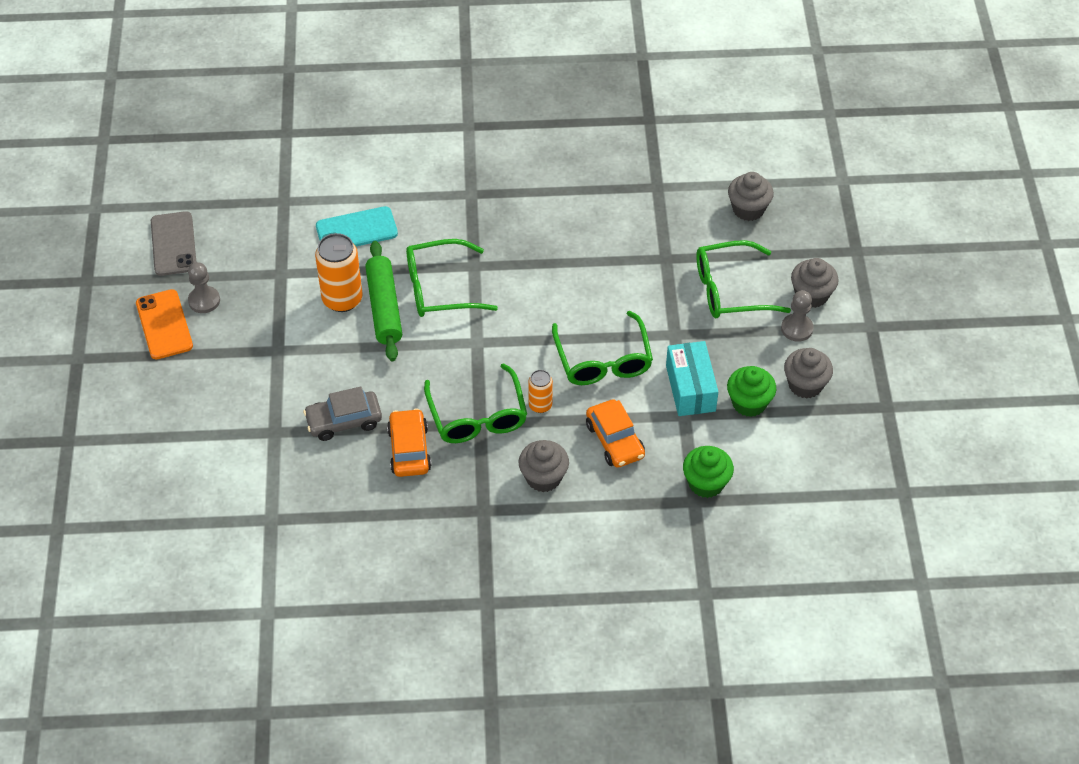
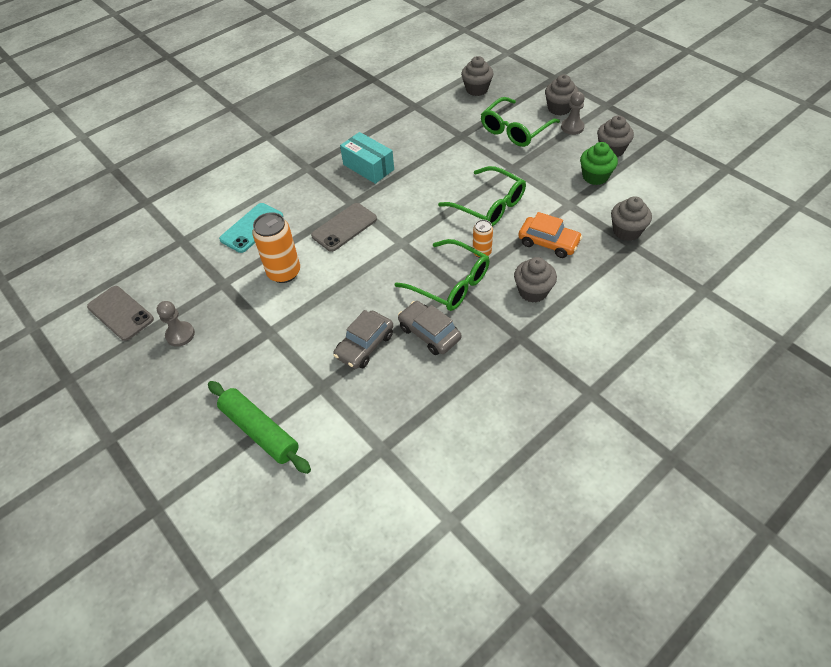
camera: 35 degrees left, 0 degrees up
(164, 325) = (163, 370): orange phone -> none
(384, 307) = (318, 260): green rolling pin -> green rolling pin (259, 431)
(409, 449) = (429, 333): orange car -> grey car
(440, 288) = (344, 227): green glasses -> grey phone
(690, 388) = (555, 189): turquoise box -> turquoise box (368, 167)
(706, 483) = (626, 231): green cupcake -> grey cupcake

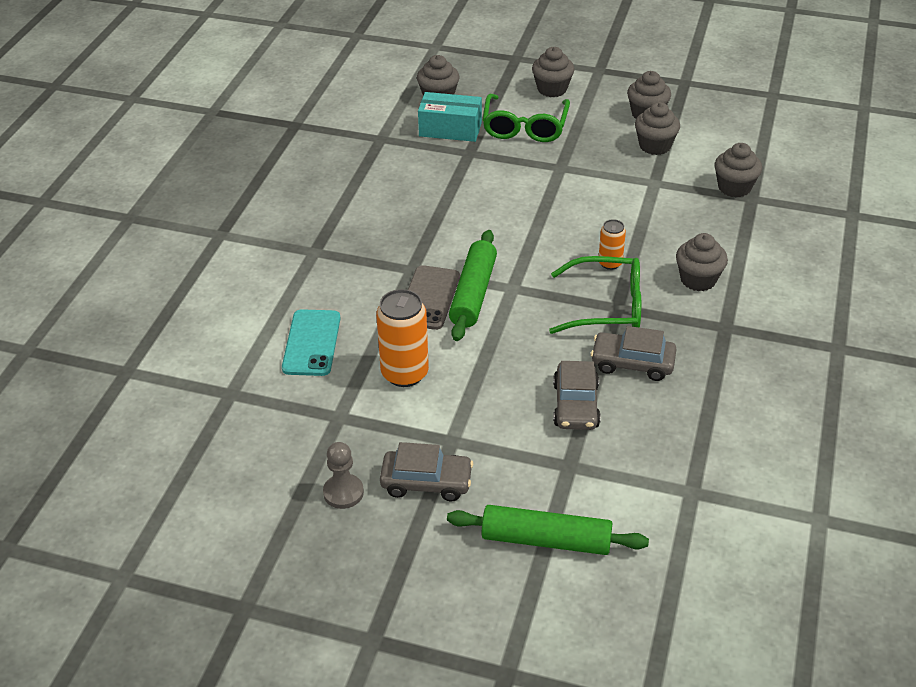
camera: 35 degrees left, 10 degrees down
(120, 313) = (235, 506): grey phone -> none
(229, 352) = (426, 482): none -> grey car
(368, 167) = (391, 223): turquoise box -> turquoise box (450, 129)
(374, 236) = (473, 293): none -> green rolling pin
(488, 205) = (571, 214): green glasses -> none
(548, 242) = (669, 227): orange car -> none
(572, 127) = (584, 104): grey pawn -> none
(595, 176) = (655, 146): green cupcake -> grey cupcake

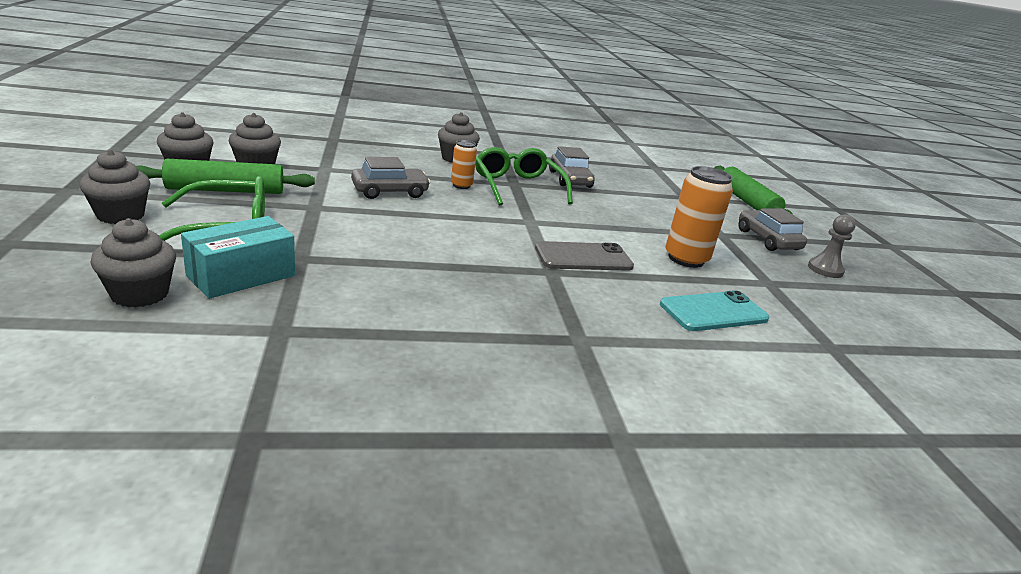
camera: 120 degrees left, 15 degrees down
(450, 129) = (241, 275): turquoise box -> turquoise box turned 60 degrees clockwise
(473, 293) = (555, 237): green rolling pin -> green rolling pin (226, 190)
(576, 405) = (632, 195): grey car -> grey car (390, 192)
(734, 187) = (319, 143): grey cupcake -> none

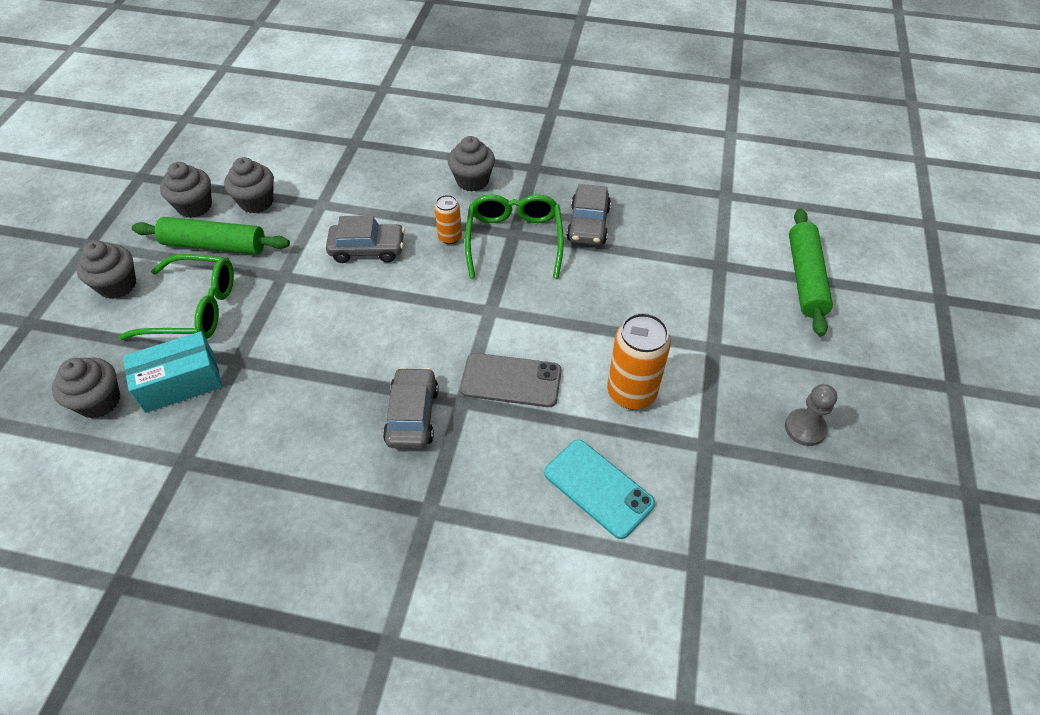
camera: 25 degrees right, 25 degrees up
(713, 312) = (598, 488): turquoise phone -> turquoise phone turned 45 degrees clockwise
(767, 240) = (770, 362): grey car -> grey car (412, 415)

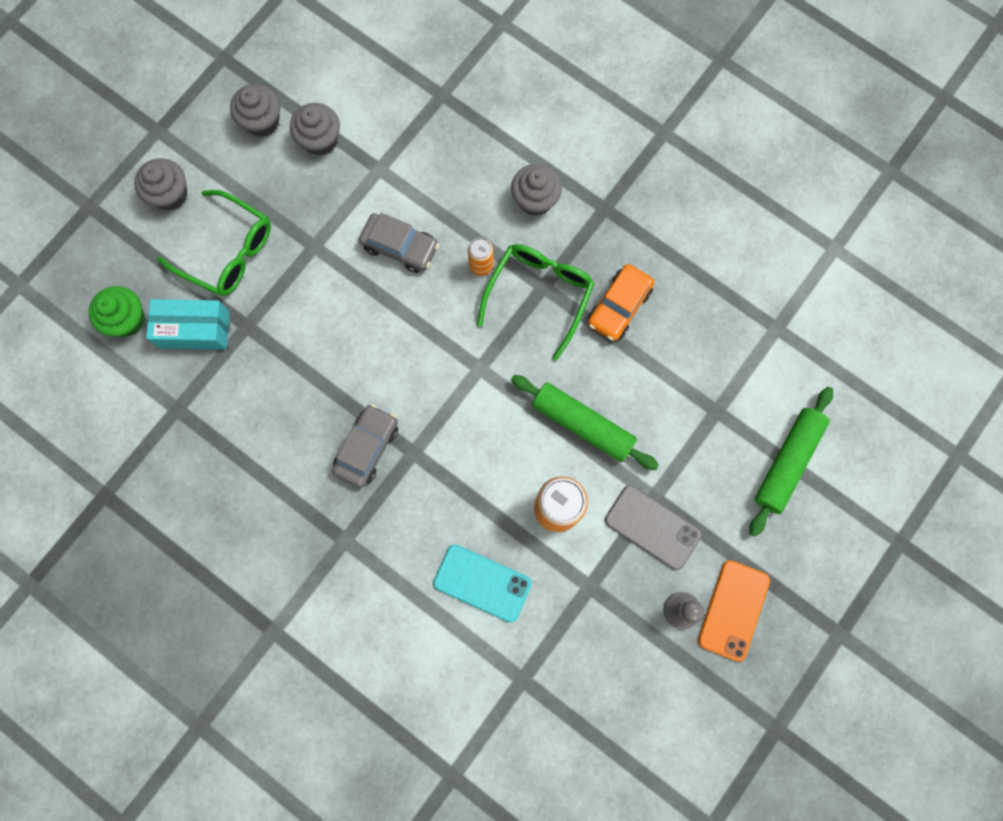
camera: 25 degrees right, 25 degrees up
(99, 401) = (127, 319): grey cupcake -> green cupcake
(215, 245) = (266, 181): green rolling pin -> green rolling pin (583, 424)
(511, 380) = (462, 451): grey phone -> grey phone (652, 527)
(588, 224) = (619, 306): grey car -> orange car
(598, 488) = (482, 583): turquoise phone -> turquoise phone turned 45 degrees counterclockwise
(850, 408) = (733, 610): none -> orange phone

